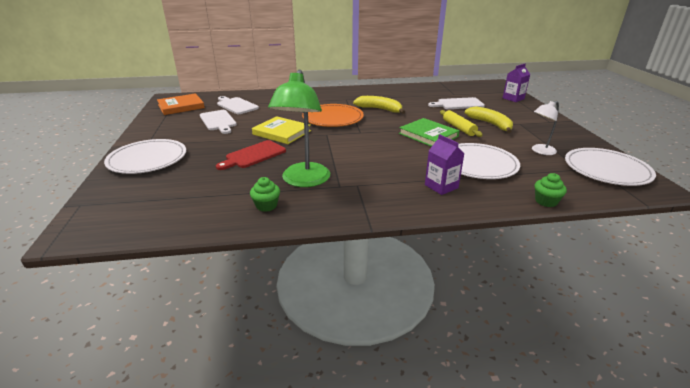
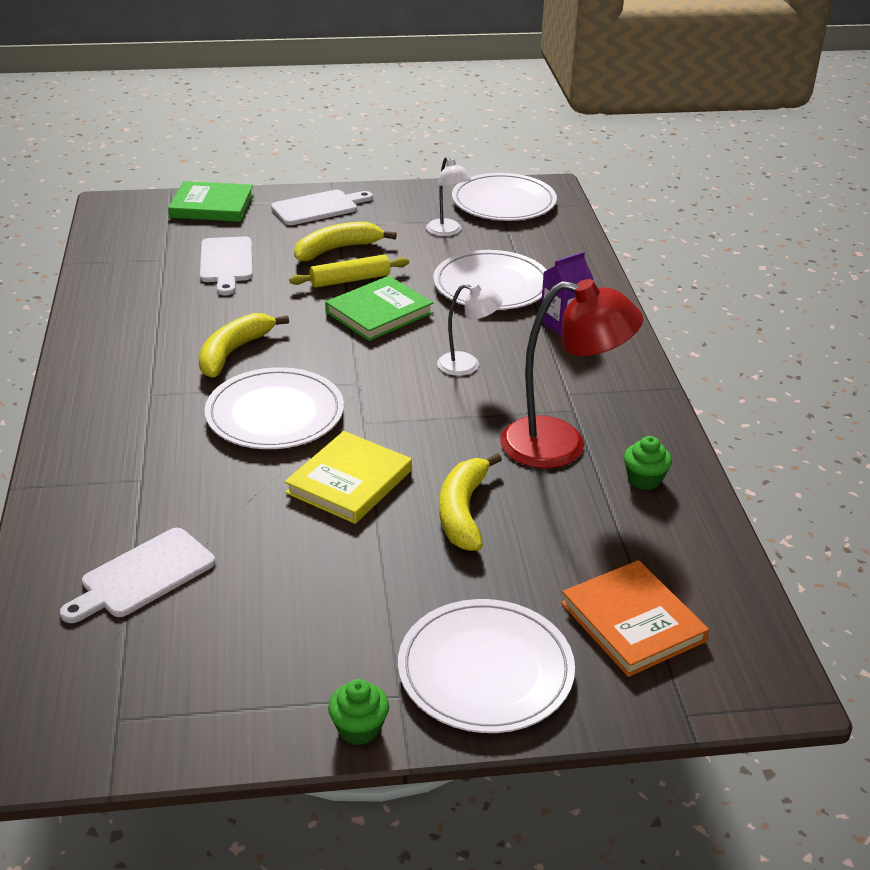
camera: 90 degrees left, 5 degrees up
(181, 106) = (116, 696): orange book -> orange book (633, 622)
(218, 121) = (261, 592): white cutting board -> white cutting board (319, 207)
(253, 155) = (463, 511): red cutting board -> yellow banana
(304, 181) = (561, 445): green lamp -> red lamp
(333, 118) = (275, 414): orange plate -> white plate
(381, 156) = (467, 365): none -> white lamp
(513, 98) = (212, 206): purple carton -> green book
(546, 201) = (591, 259): green cupcake -> green cupcake (359, 728)

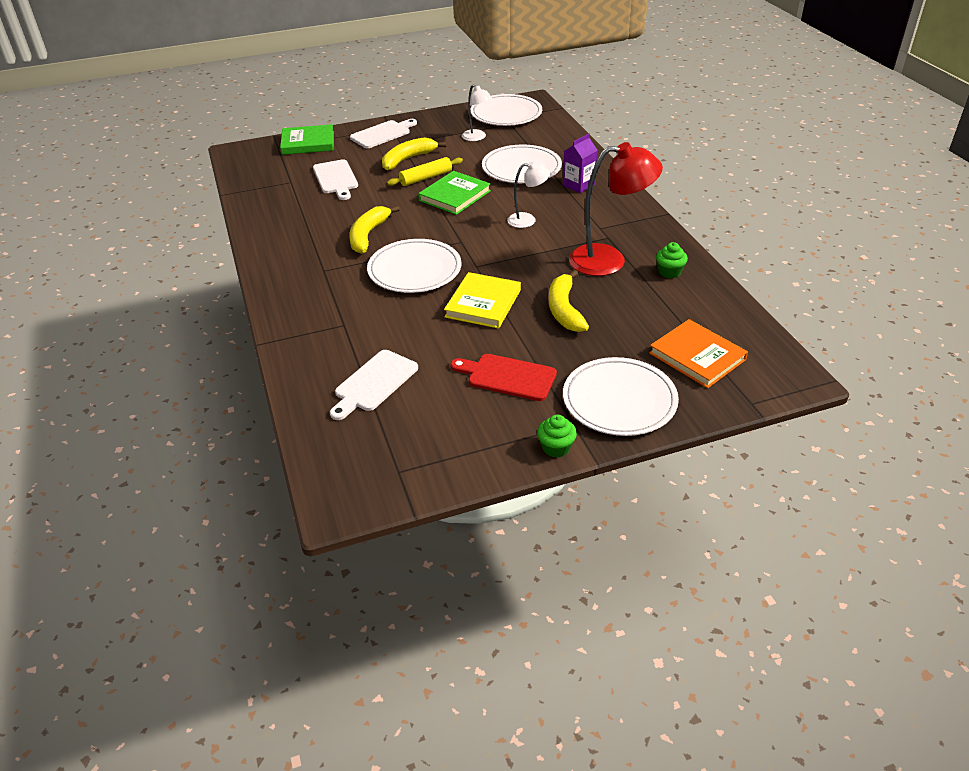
camera: 10 degrees left, 5 degrees up
(336, 601) = (507, 376): none -> red cutting board

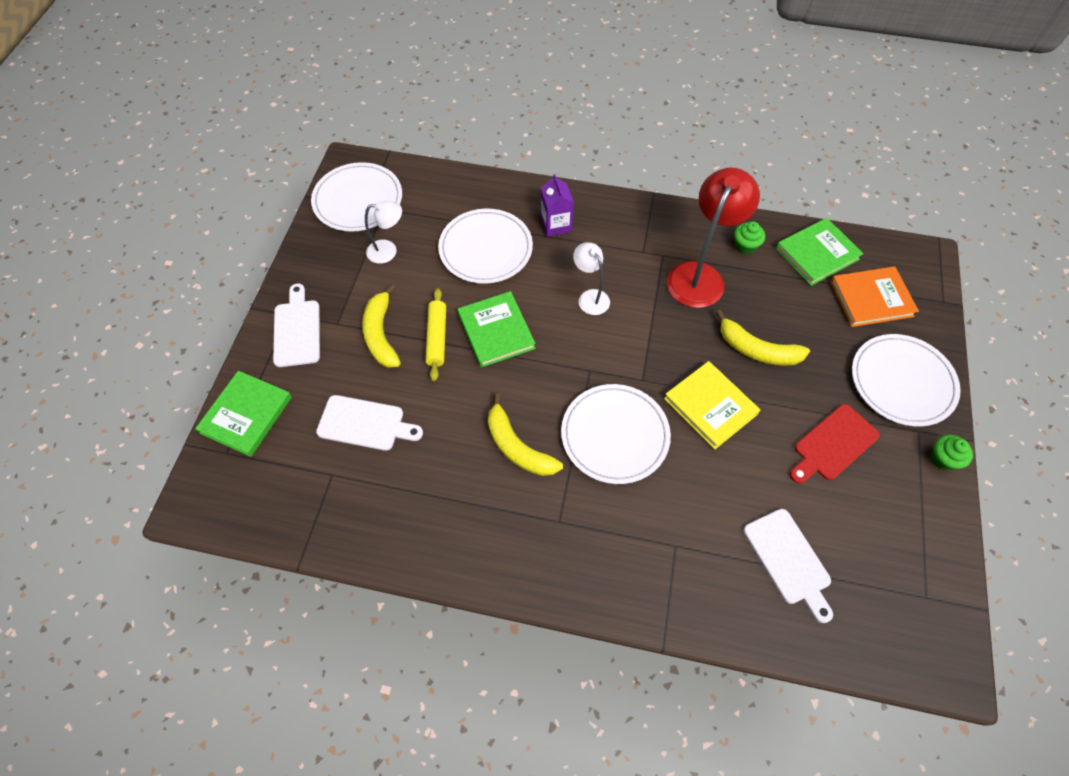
camera: 60 degrees left, 20 degrees up
(528, 220) = (590, 297): white lamp -> white lamp turned 60 degrees counterclockwise
(711, 311) = (817, 254): none -> green book

